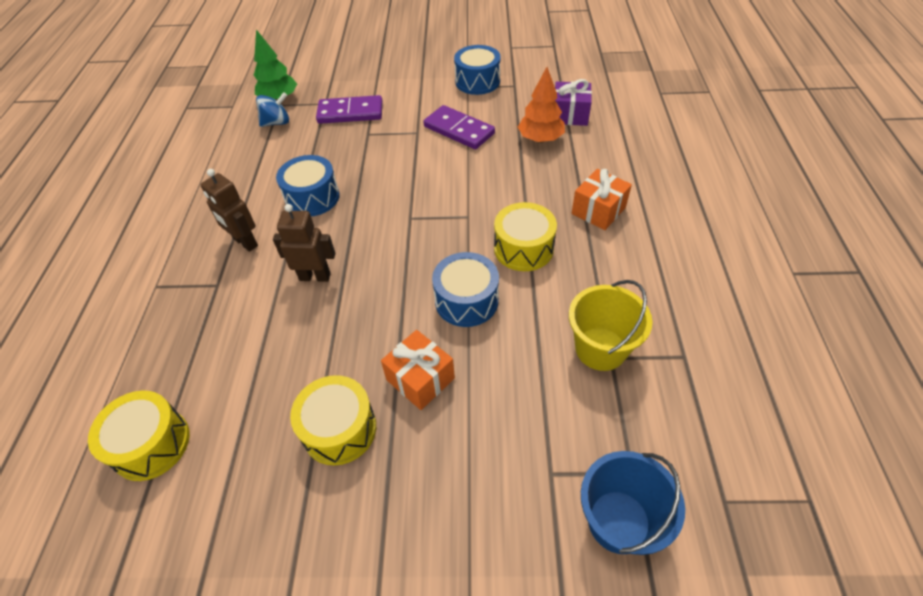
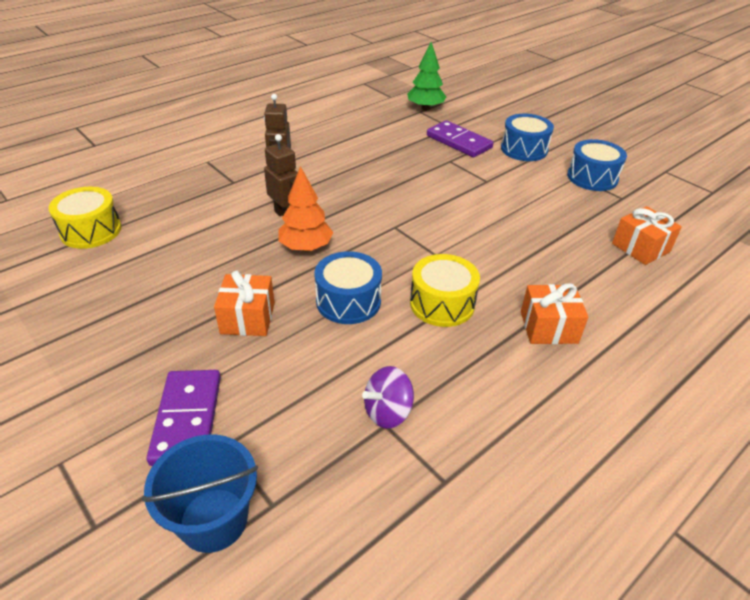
camera: 45 degrees right, 10 degrees down
(277, 122) = (402, 120): blue spinning top -> none
(312, 197) = (355, 174): blue drum -> blue drum (524, 149)
(339, 429) = (168, 302): yellow drum -> none
(459, 130) = (521, 199): purple domino -> purple domino (187, 419)
(540, 139) = (582, 246): orange tree -> orange tree (306, 247)
(570, 115) = (640, 248): purple gift -> orange gift
(600, 349) = (387, 412): yellow bucket -> purple spinning top

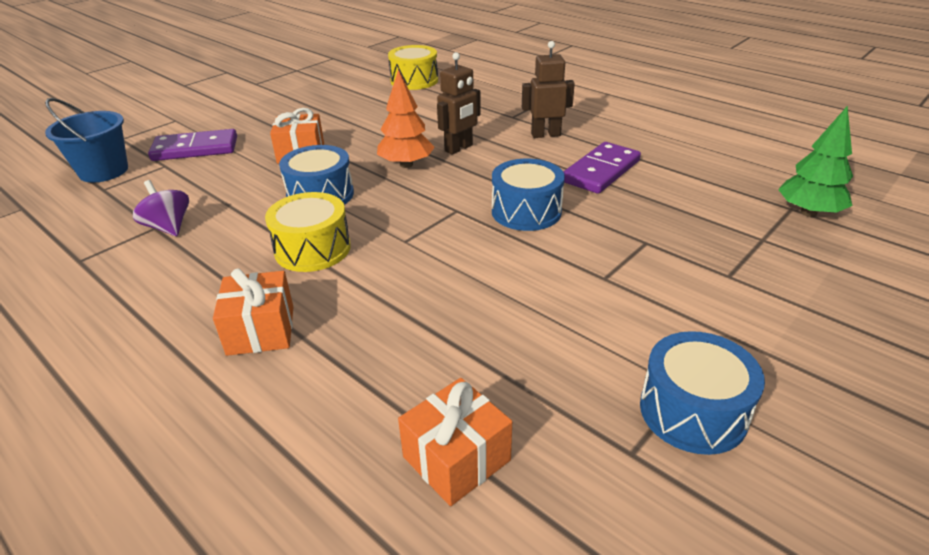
camera: 85 degrees right, 5 degrees down
(459, 142) = (715, 248): purple domino -> purple domino (601, 171)
(524, 149) = (745, 320): blue drum -> blue drum (526, 211)

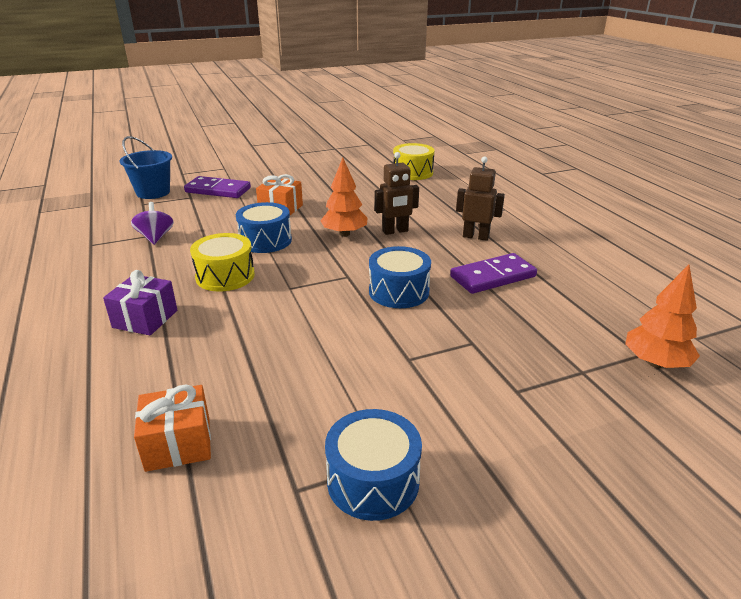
camera: 25 degrees right, 5 degrees down
(261, 330) = (145, 319): orange gift -> purple gift
(808, 212) = (655, 363): green tree -> orange tree

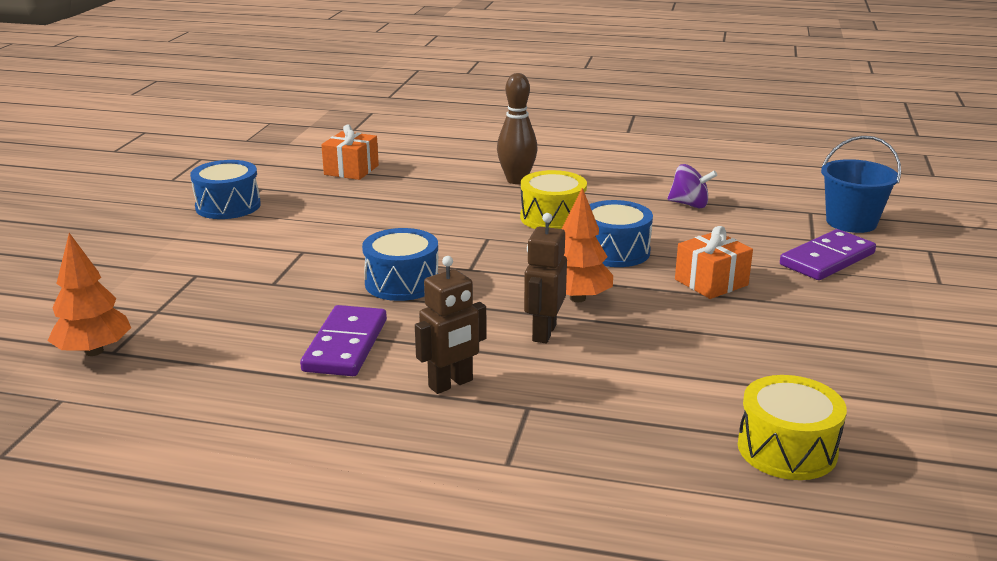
camera: 125 degrees right, 5 degrees down
(145, 319) = (516, 180): purple gift -> brown bowling pin

